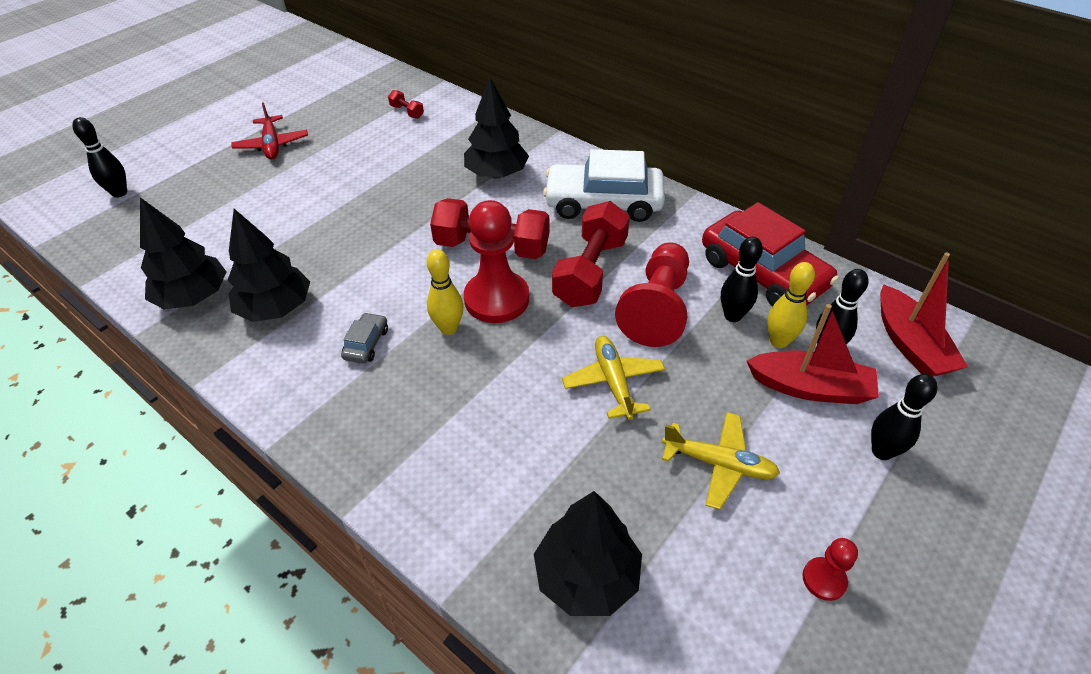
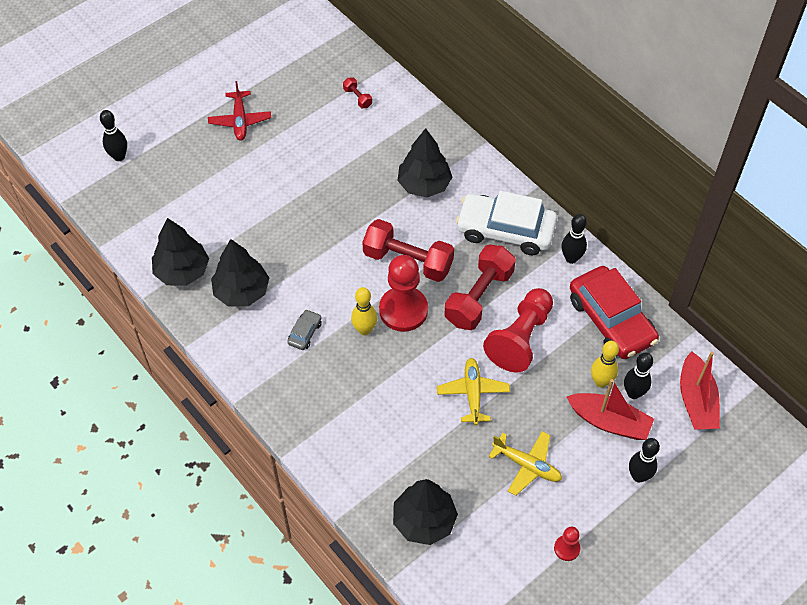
camera: 10 degrees right, 10 degrees up
(732, 316) = (574, 354): black bowling pin -> black bowling pin (571, 258)

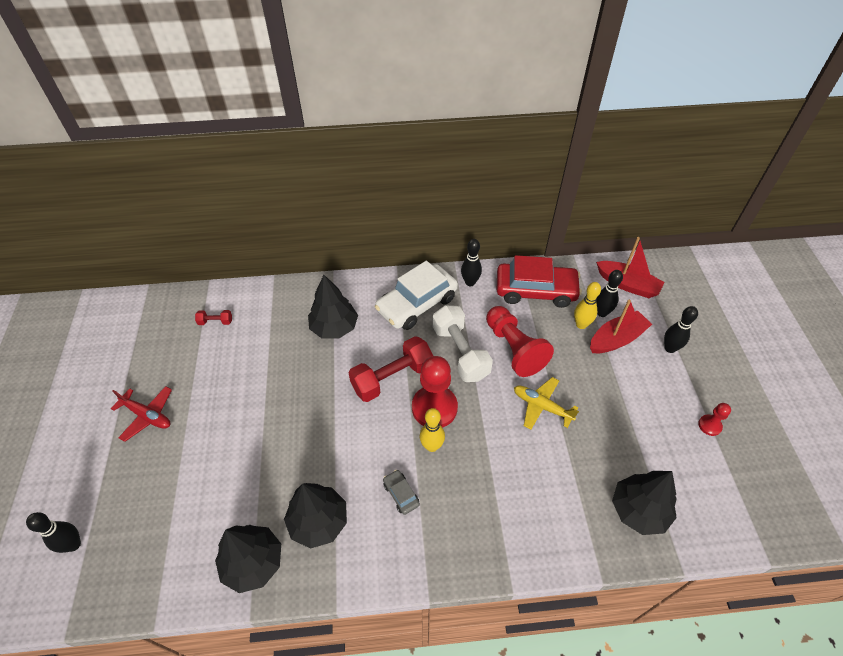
camera: 55 degrees left, 5 degrees down
(479, 297) = (460, 352): red dumbbell -> white dumbbell
(527, 465) = (625, 408): yellow plane -> none

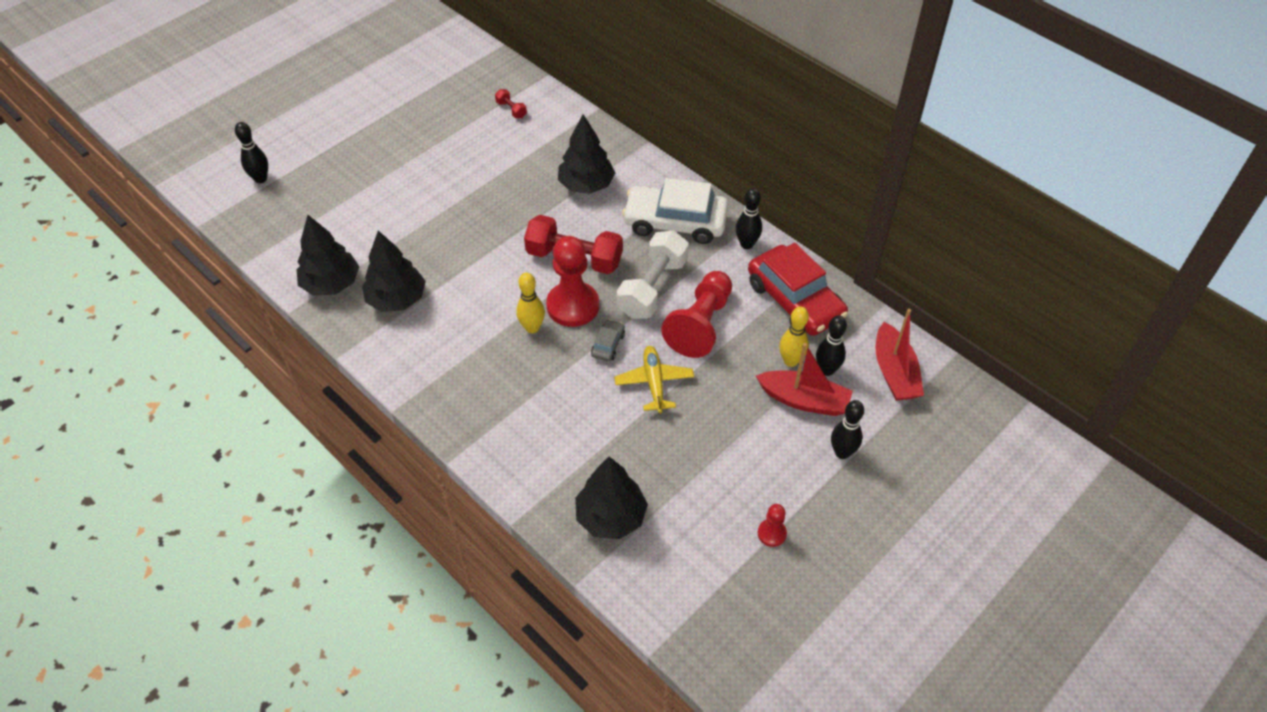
camera: 50 degrees right, 0 degrees up
(147, 416) = (389, 138): red plane -> none
(401, 494) = (467, 335): grey car -> grey car (608, 345)

